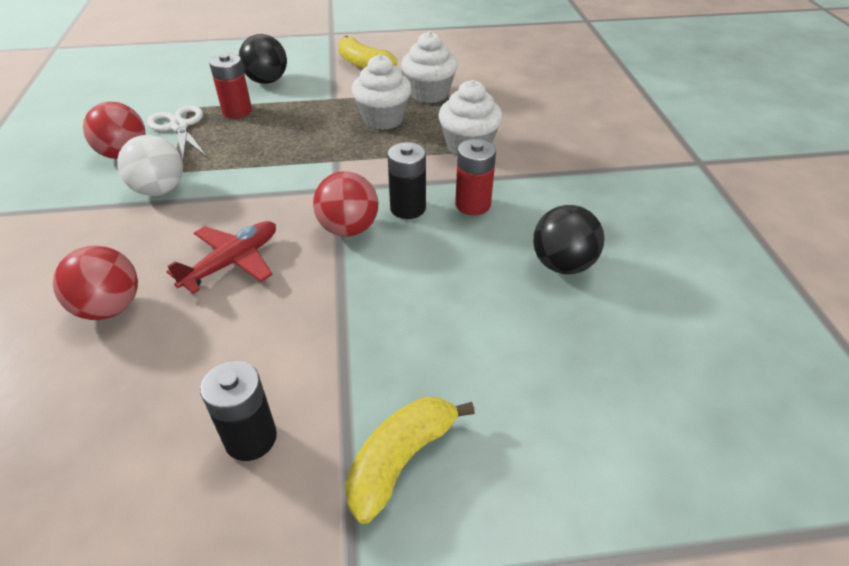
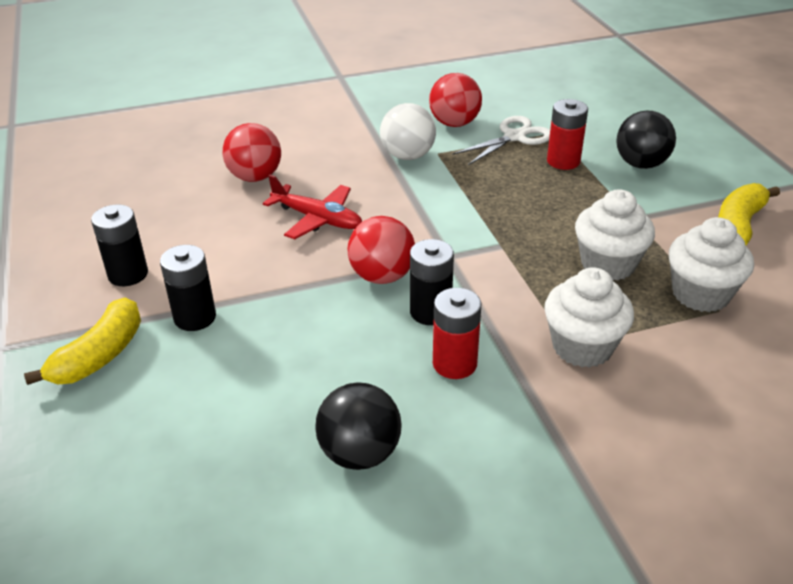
camera: 80 degrees right, 5 degrees down
(361, 369) = (195, 317): none -> black battery
(401, 460) = (99, 355): yellow banana -> yellow banana turned 90 degrees clockwise

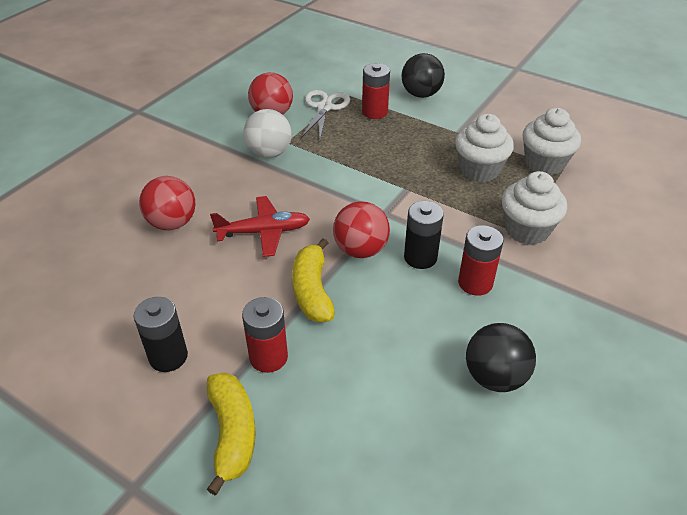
camera: 40 degrees left, 5 degrees up
(195, 317) = (268, 357): black battery -> red battery
(738, 225) = (514, 111): yellow banana -> yellow banana (312, 291)

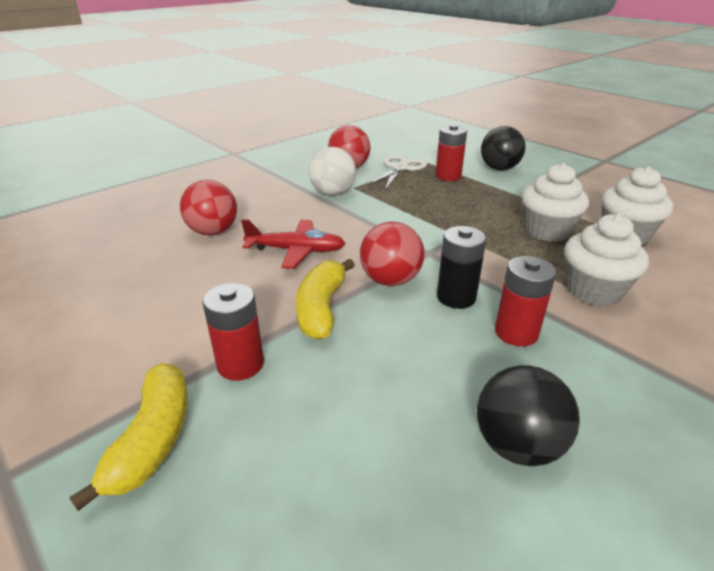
camera: 15 degrees right, 10 degrees down
(168, 356) = (135, 343): black battery -> none

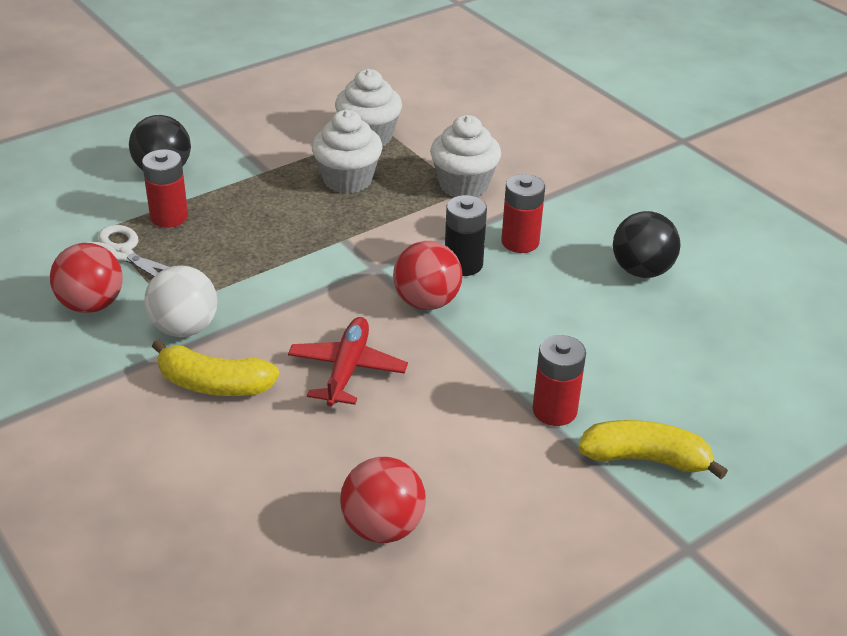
camera: 85 degrees left, 5 degrees up
(213, 231) = (273, 450): red ball -> red ball (382, 527)
(321, 309) = (472, 354): yellow banana -> yellow banana (214, 384)

